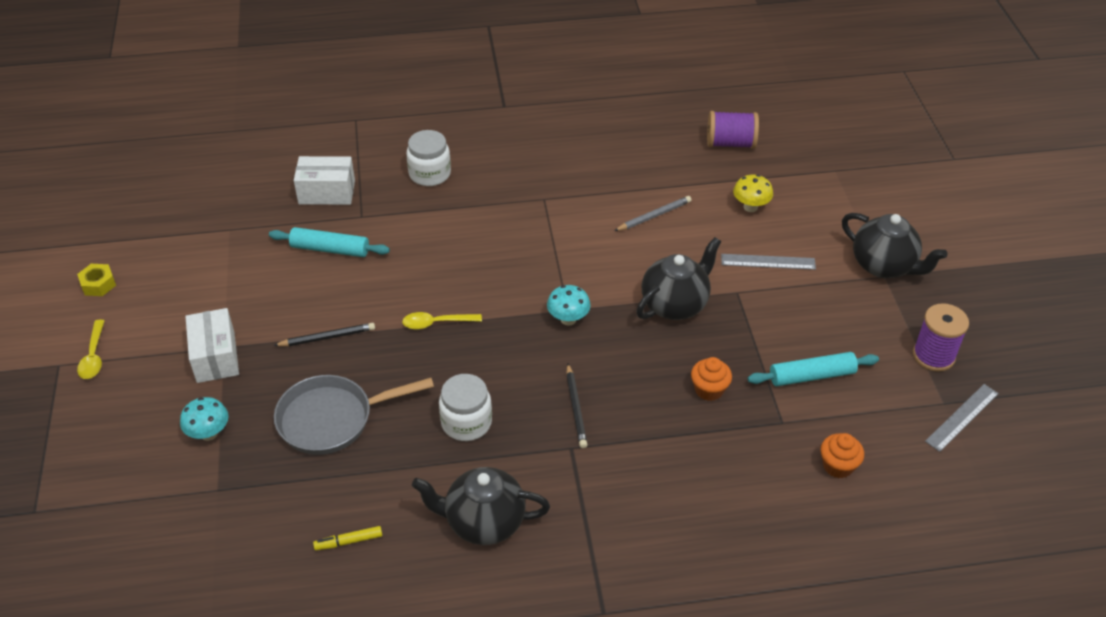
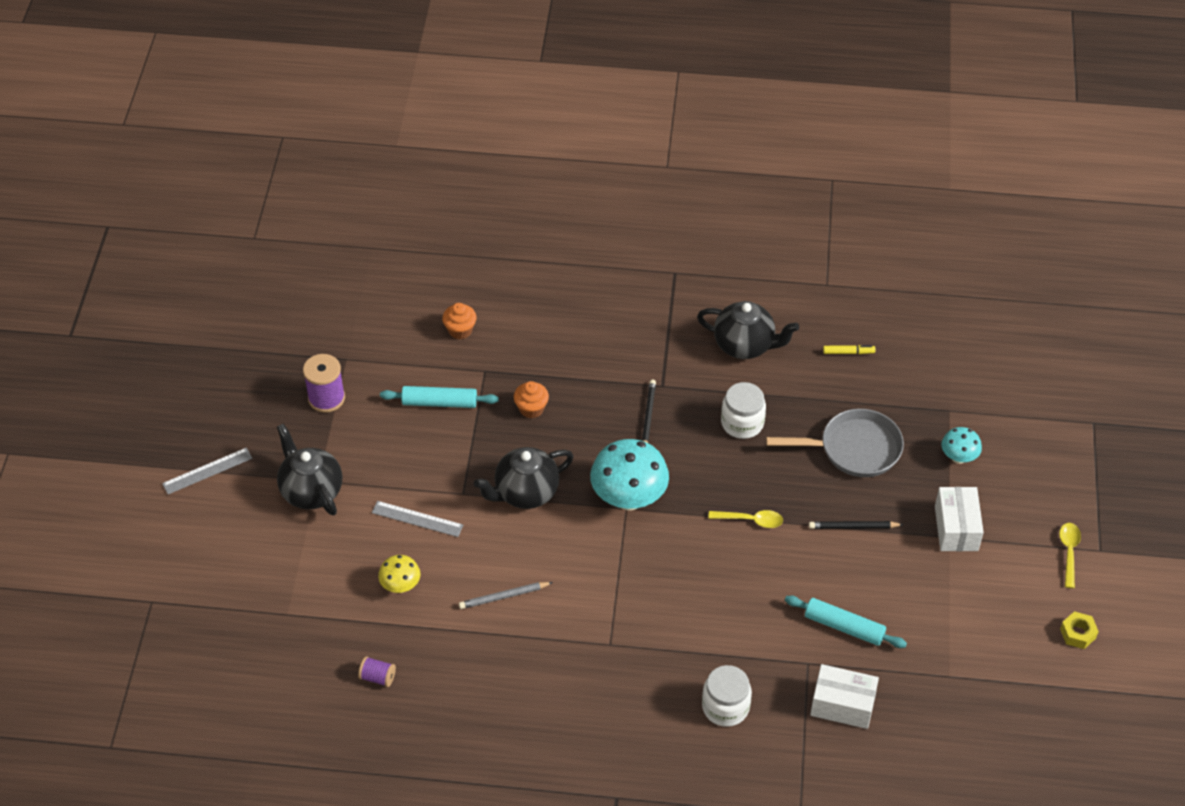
camera: 165 degrees left, 5 degrees up
(568, 319) = (629, 498): turquoise mushroom -> turquoise mushroom, size x1.92
(730, 143) = (377, 677): purple spool -> purple spool, size x0.57
(962, 417) = (339, 345): grey ruler -> grey ruler (207, 471)

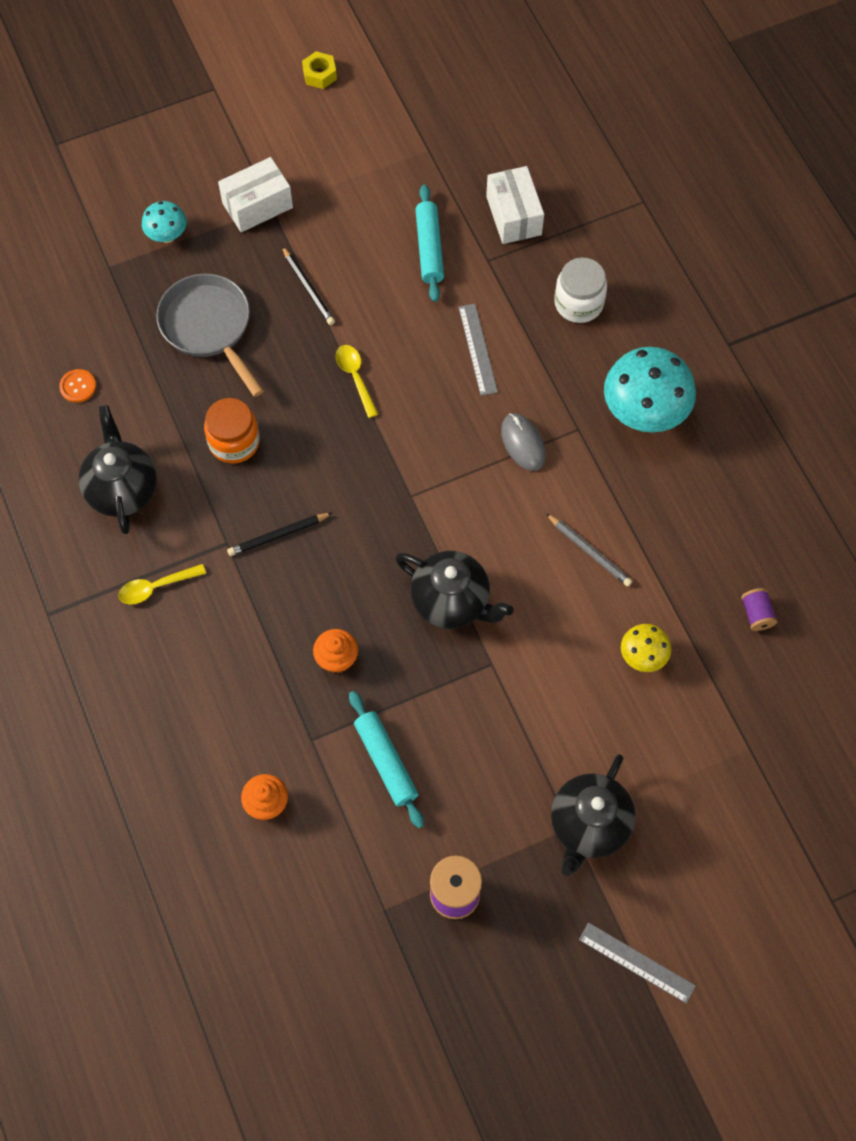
camera: 120 degrees left, 15 degrees up
(417, 519) = (552, 690): grey ruler -> grey ruler (477, 349)
(622, 600) = (523, 443): none -> grey mouse
(629, 498) = (397, 499): turquoise mushroom -> turquoise mushroom (644, 413)
(742, 423) = (234, 442): white jar -> orange jar
(848, 352) = (78, 386): yellow marker -> orange button
(1069, 552) = (231, 110): yellow spoon -> yellow spoon (156, 587)

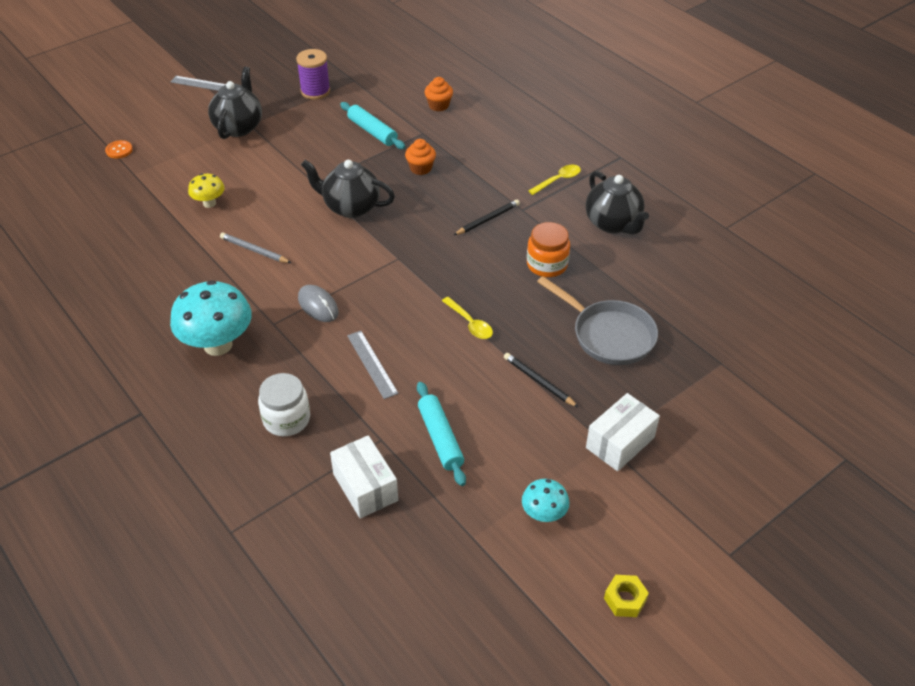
camera: 165 degrees right, 20 degrees down
(78, 386) = (687, 276): orange button -> orange button (119, 150)
(167, 236) = (687, 398): turquoise mushroom -> turquoise mushroom (543, 514)
(756, 614) = (125, 238): purple spool -> none

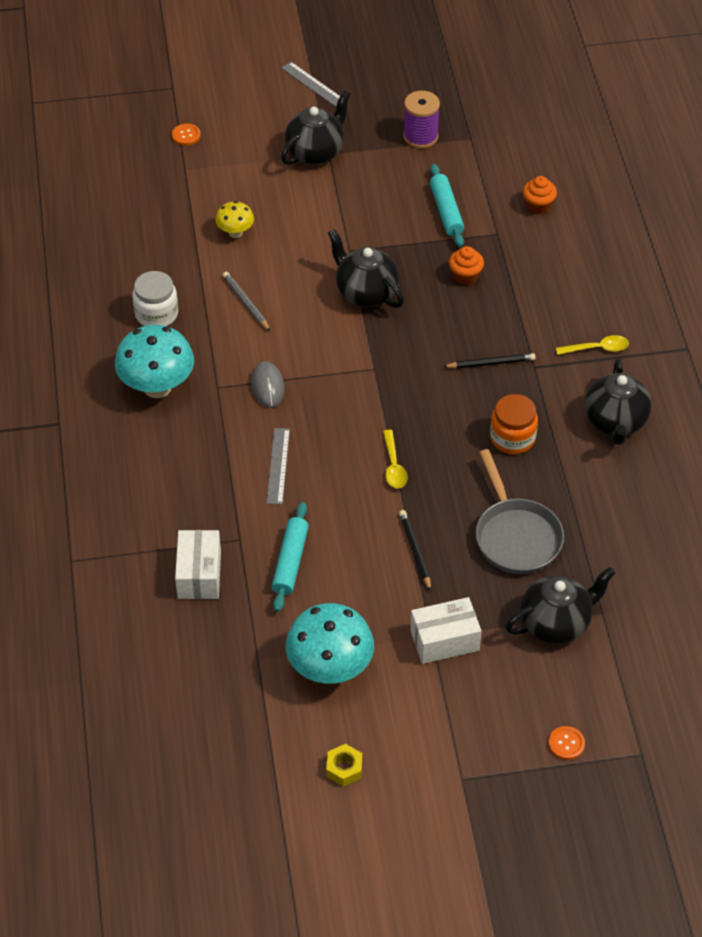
camera: 30 degrees right, 5 degrees up
(286, 419) = (173, 484): white jar -> white jar (156, 314)
(543, 514) = (330, 669): turquoise mushroom -> turquoise mushroom, size x1.92
(694, 387) = (556, 623): none -> black teapot
(784, 480) = (566, 743): none -> orange button

